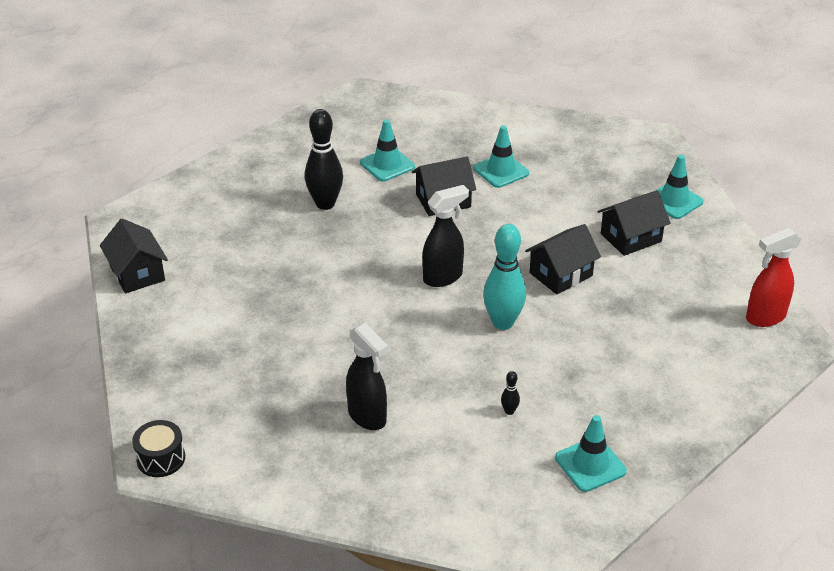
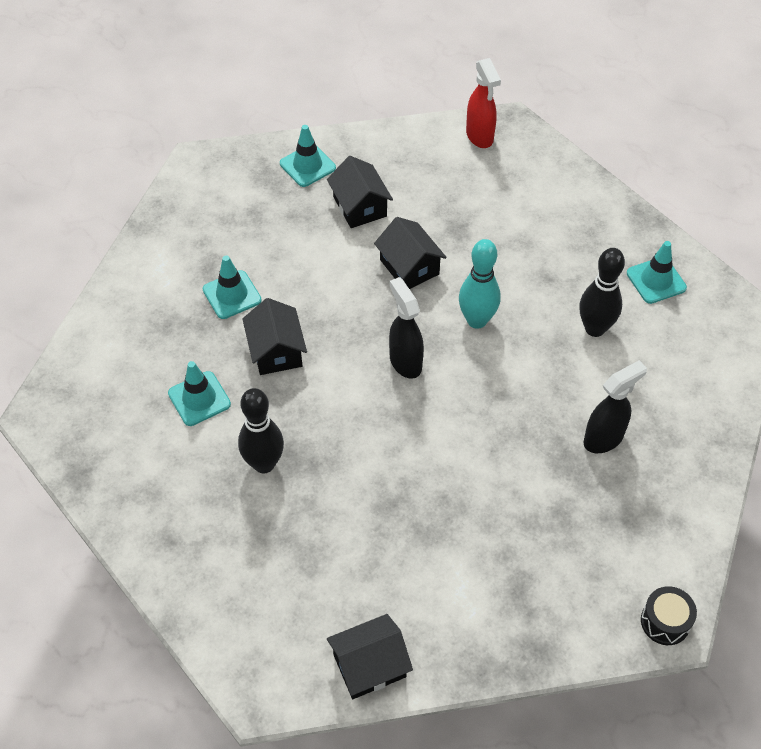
camera: 85 degrees left, 15 degrees up
(509, 411) = (595, 328): black bowling pin -> black bowling pin, size x2.42

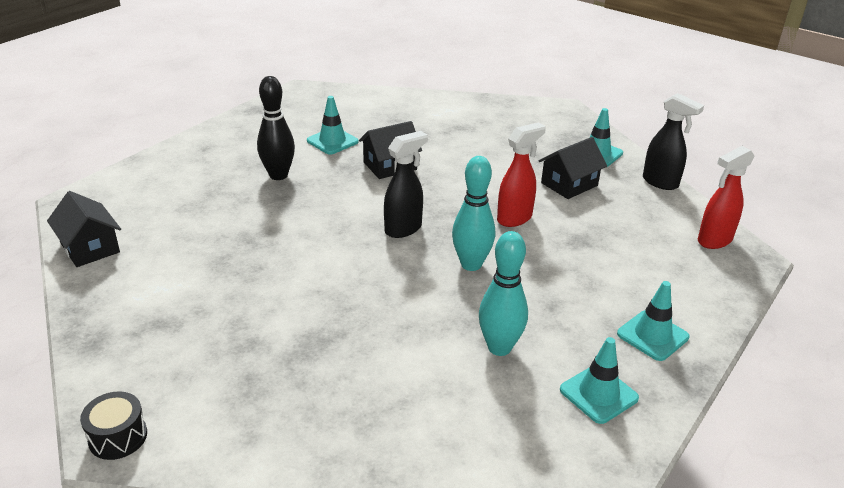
camera: 75 degrees right, 20 degrees down
(232, 295) = (437, 140): turquoise traffic cone -> turquoise traffic cone (652, 335)
(409, 267) = (515, 218): black house -> red spray bottle
(595, 328) = (499, 347): black bowling pin -> turquoise bowling pin
(604, 439) = (351, 367): black spray bottle -> black spray bottle (660, 183)

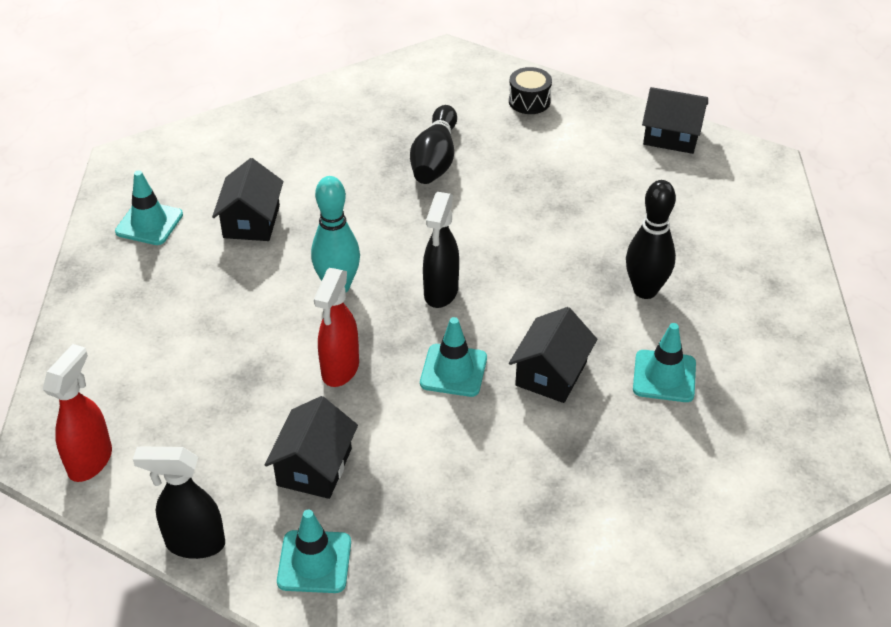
camera: 145 degrees right, 10 degrees up
(118, 437) = (447, 57): black drum -> black drum (529, 101)
(286, 323) = (435, 160): none -> black bowling pin
(499, 347) = (251, 221): turquoise bowling pin -> black house
(652, 335) = (123, 296): turquoise traffic cone -> turquoise traffic cone (453, 370)

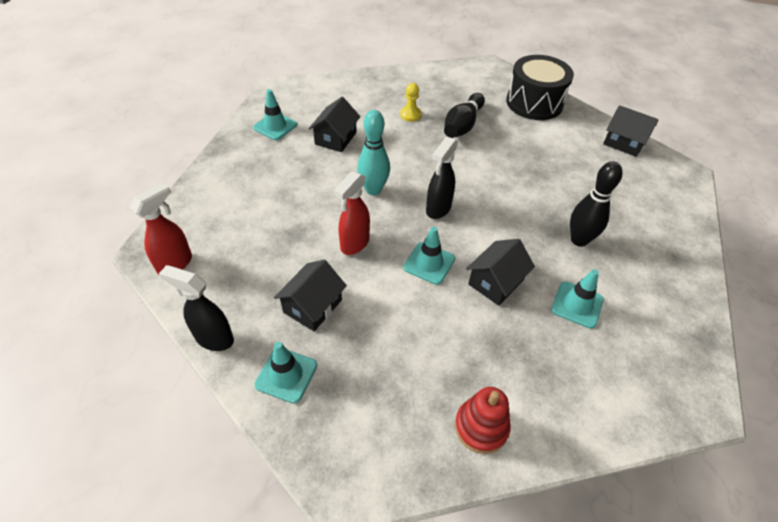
camera: 15 degrees right, 5 degrees up
(352, 159) = (410, 115): none -> yellow pawn
(529, 101) = (534, 103): black drum -> black drum, size x2.07
(586, 555) = (481, 427): none -> red stacking toy

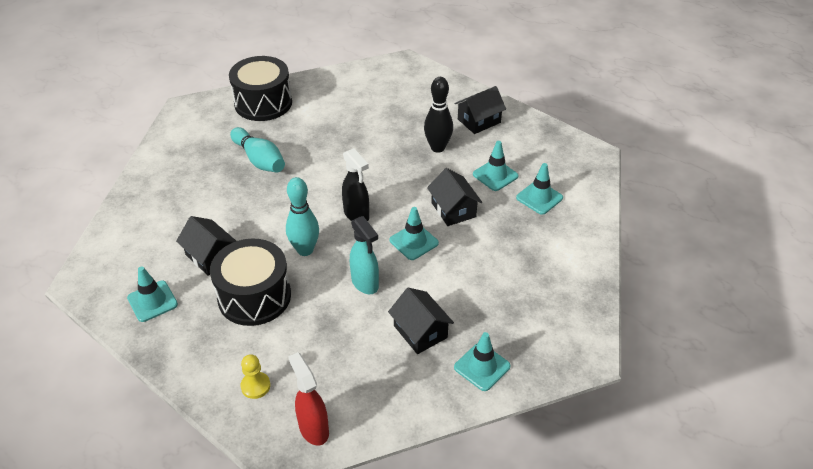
camera: 65 degrees left, 5 degrees down
(214, 338) = (421, 411): black spray bottle -> none
(305, 178) = (254, 296): none -> black drum
(354, 244) = (365, 283): red spray bottle -> turquoise spray bottle
(410, 115) = (216, 189): yellow pawn -> yellow pawn (255, 386)
(462, 125) = (259, 160): black bowling pin -> turquoise bowling pin
(481, 427) = (570, 265): red stacking toy -> none
(573, 361) = (539, 198): none -> turquoise traffic cone
(624, 143) = (351, 76): black house -> black house (479, 121)

